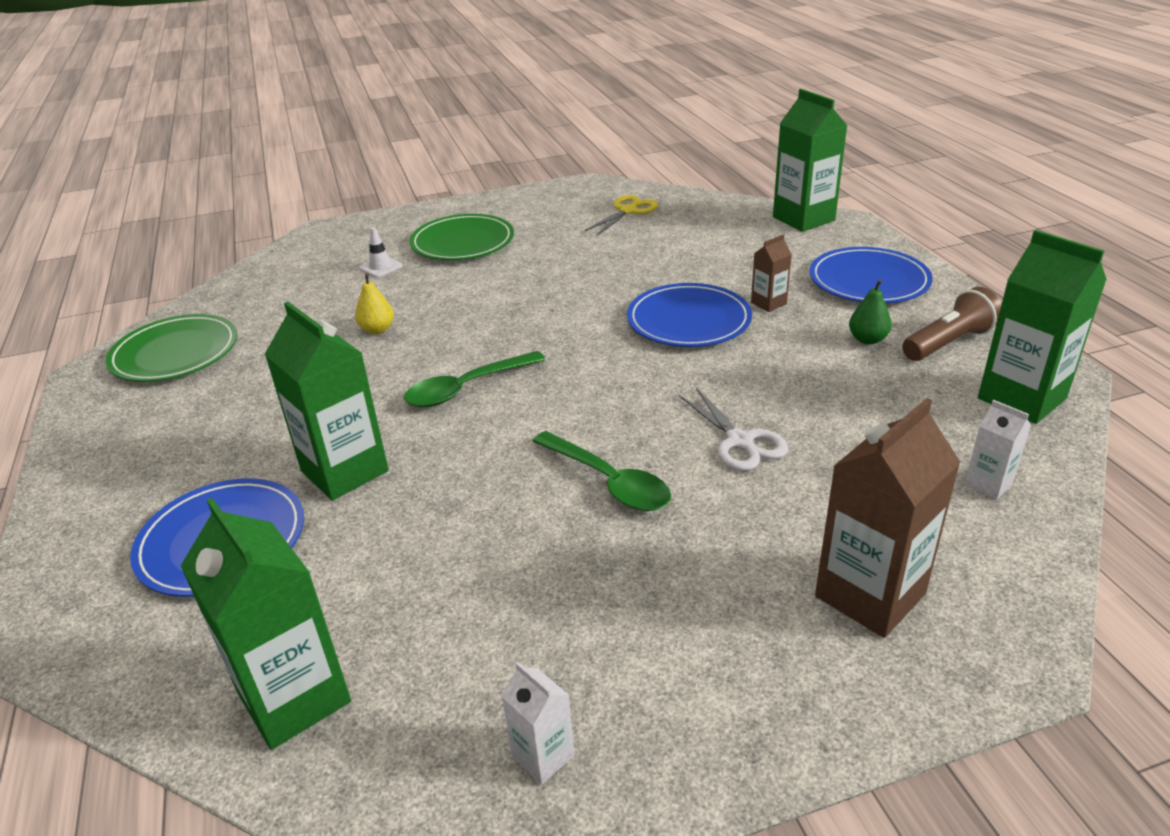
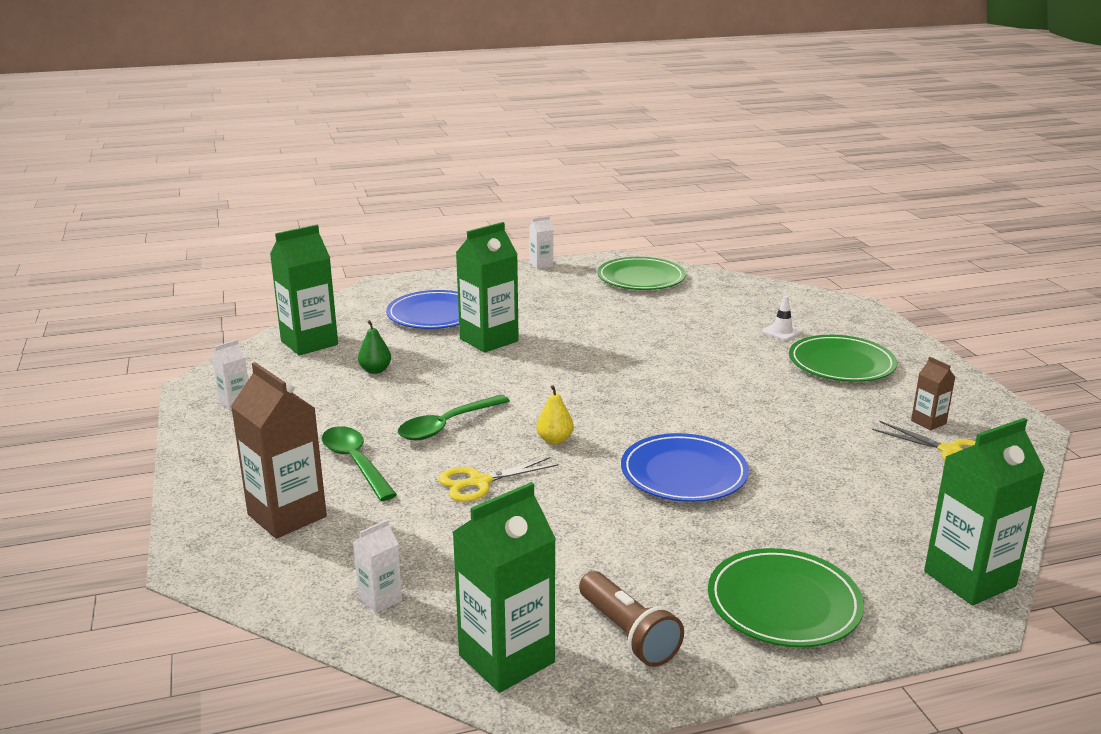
camera: 90 degrees right, 10 degrees down
(61, 443) = (541, 265): none -> white carton
(377, 330) = (670, 337): yellow pear -> yellow pear (554, 440)
(467, 388) = (579, 374): green spoon -> green spoon (356, 463)
(740, 441) = (479, 482): white scissors -> yellow scissors
(768, 303) = (721, 523): brown carton -> brown carton (928, 422)
(867, 339) = (639, 576): green pear -> green pear (375, 370)
(869, 281) = (783, 603): blue plate -> green plate

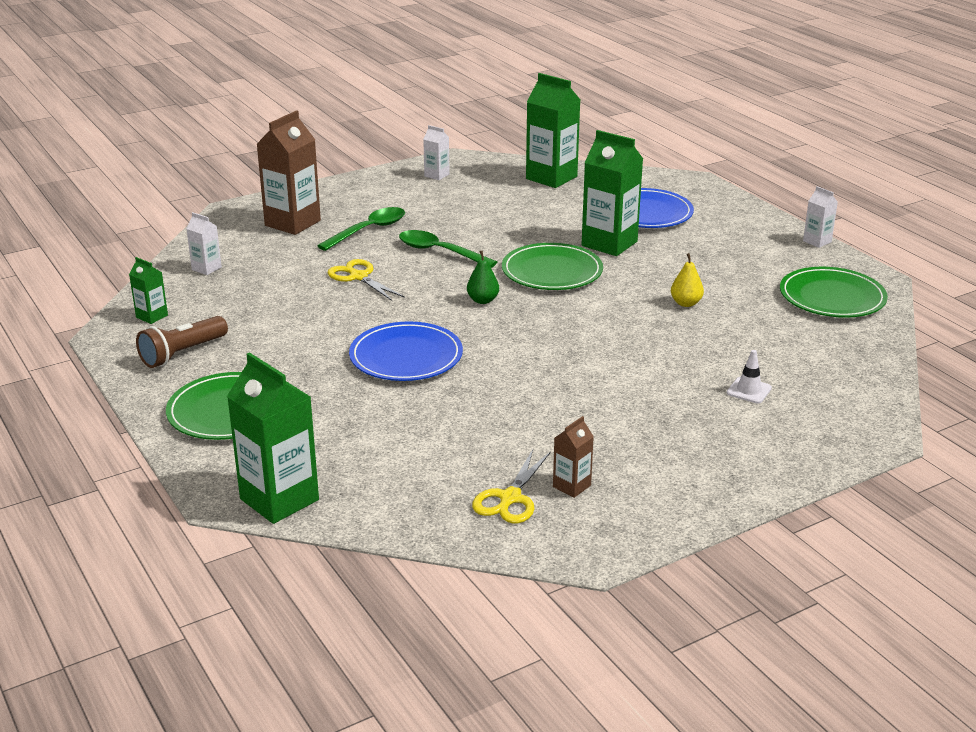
camera: 75 degrees right, 5 degrees up
(375, 370) = (518, 210): green pear -> green pear (483, 300)
(506, 659) = (152, 316): green carton -> green carton, size x0.49
(554, 440) = (436, 296): yellow pear -> yellow pear (686, 303)
(841, 363) = (688, 430): green plate -> green plate (552, 271)

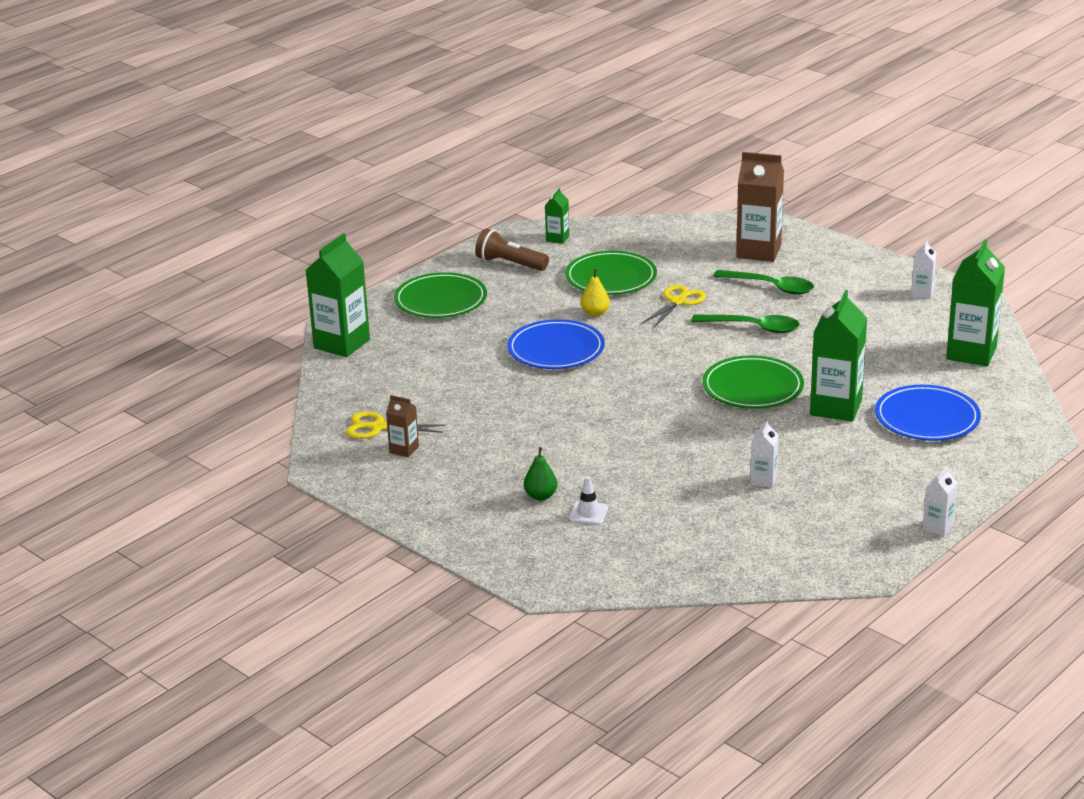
camera: 75 degrees right, 0 degrees up
(206, 268) = (648, 238): white carton -> white carton (763, 480)
(440, 252) = (752, 327): green spoon -> green spoon turned 90 degrees clockwise
(483, 300) = (673, 364): green pear -> green pear (541, 496)
(686, 303) = (735, 464): yellow pear -> yellow pear (595, 313)
(832, 297) = (805, 545): green plate -> green plate (611, 277)

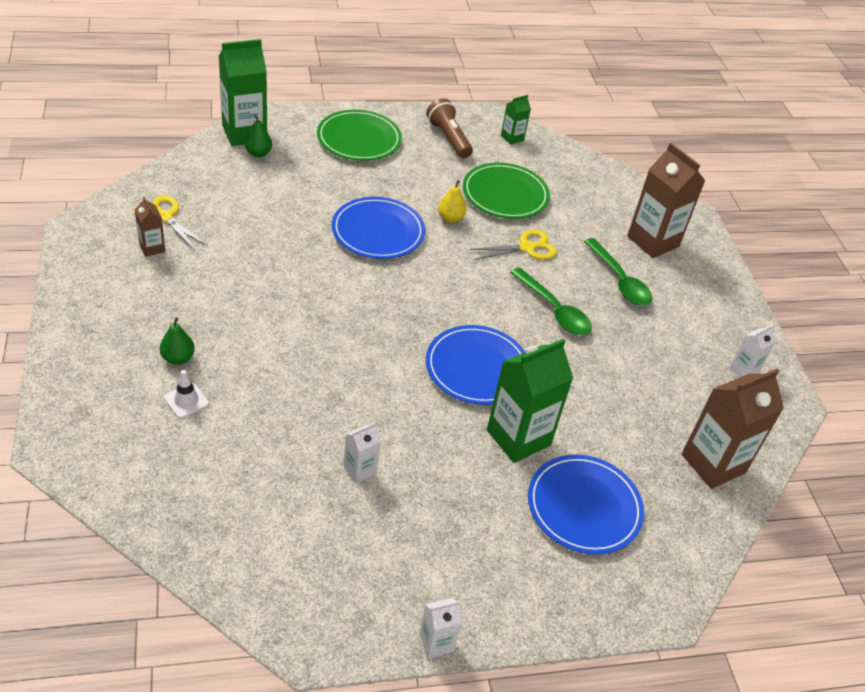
camera: 30 degrees right, 15 degrees up
(377, 350) = (258, 153): none -> green pear
(752, 387) = (477, 368): green plate -> blue plate
(971, 353) = (713, 463): green carton -> brown carton

